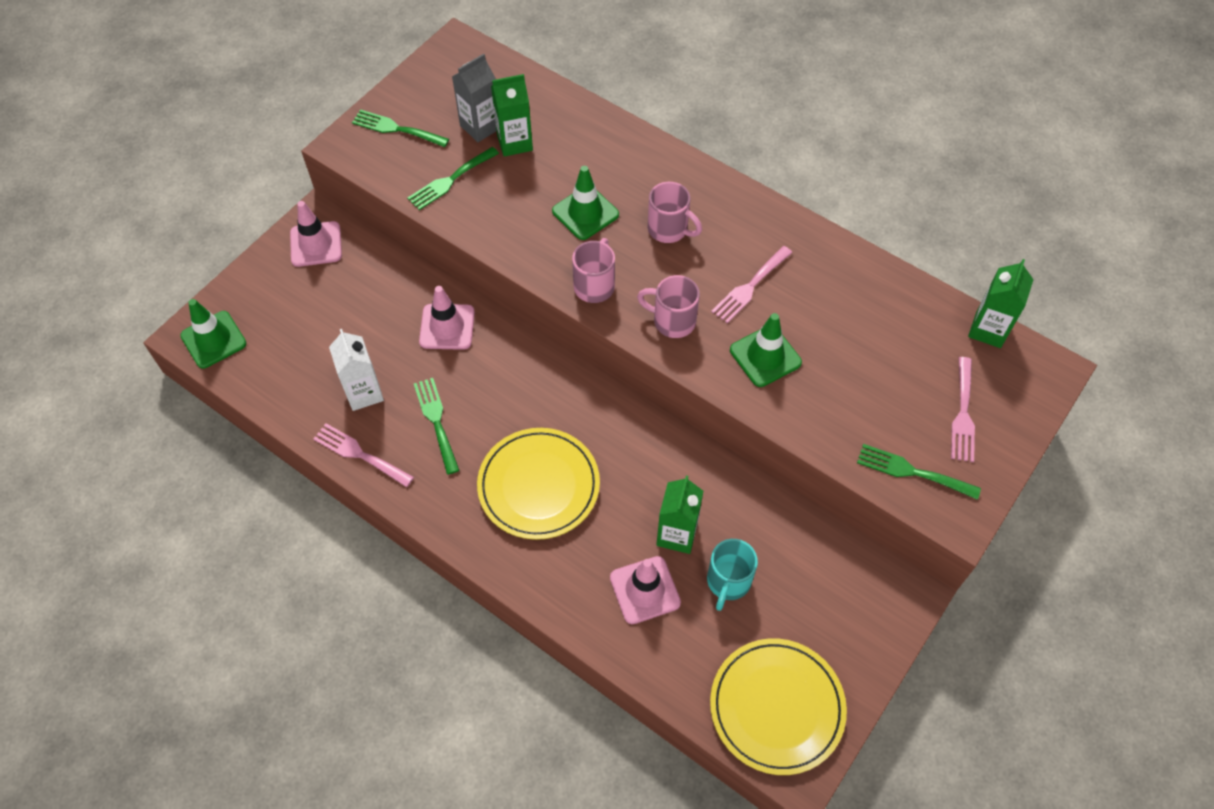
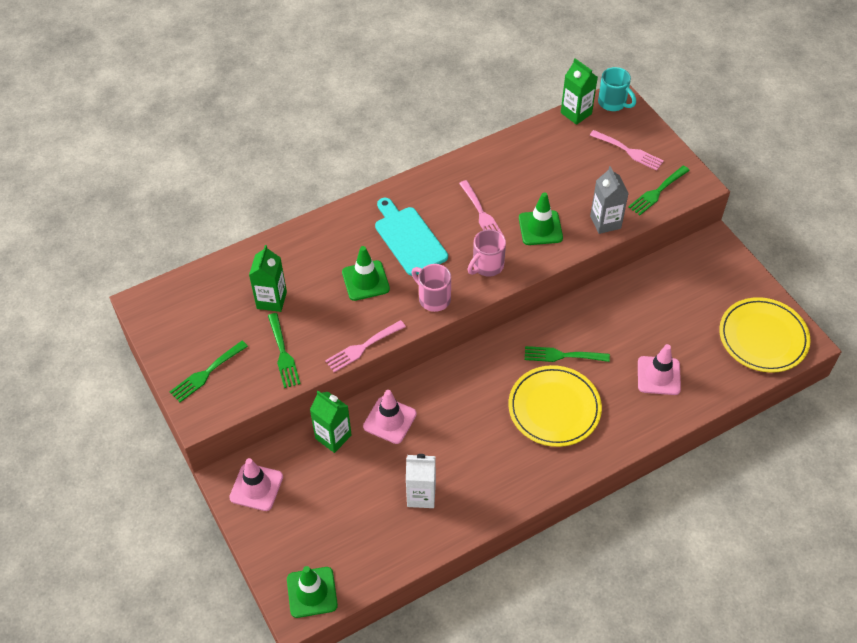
camera: 65 degrees left, 5 degrees down
(359, 454) = (475, 515): pink fork -> pink fork (362, 347)
(436, 421) = (470, 454): green fork -> green fork (562, 355)
(480, 127) = (241, 316): grey carton -> grey carton (605, 222)
(669, 229) = (409, 238): pink mug -> turquoise cutting board
(677, 534) = (626, 343): green carton -> green carton (333, 437)
(728, 582) = (671, 328): turquoise mug -> turquoise mug (613, 103)

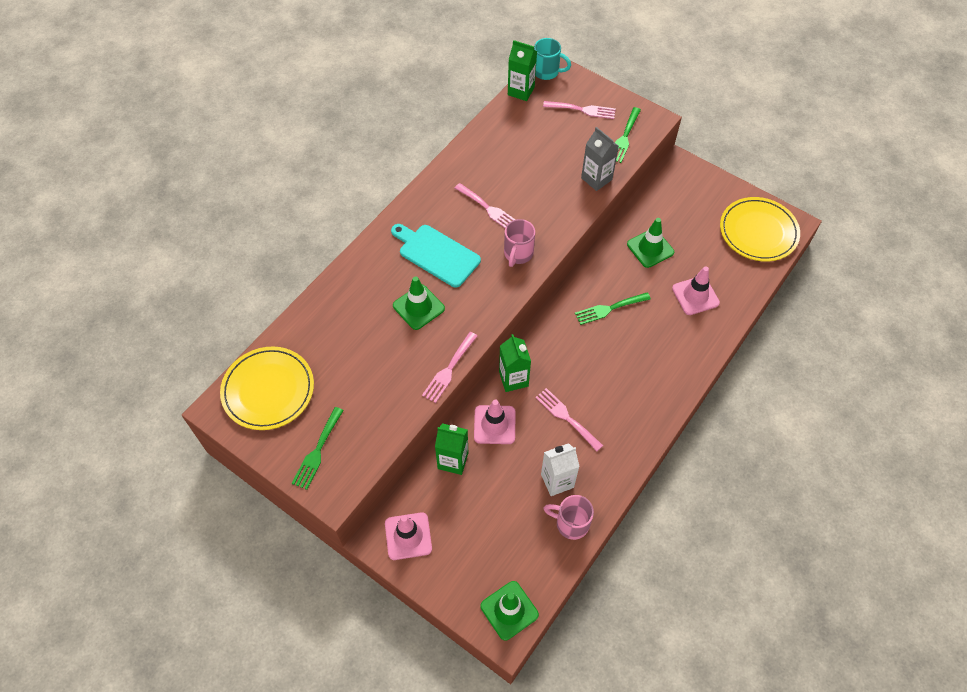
camera: 25 degrees left, 5 degrees up
(271, 300) = (342, 358): green carton -> green carton (513, 379)
(283, 353) = (380, 404): green fork -> none
(433, 298) = (487, 300): pink mug -> pink mug (571, 523)
(462, 441) = (566, 417): none -> pink fork
(540, 228) = (545, 203): green traffic cone -> green traffic cone (650, 248)
(554, 408) = (627, 357): yellow plate -> yellow plate (268, 390)

